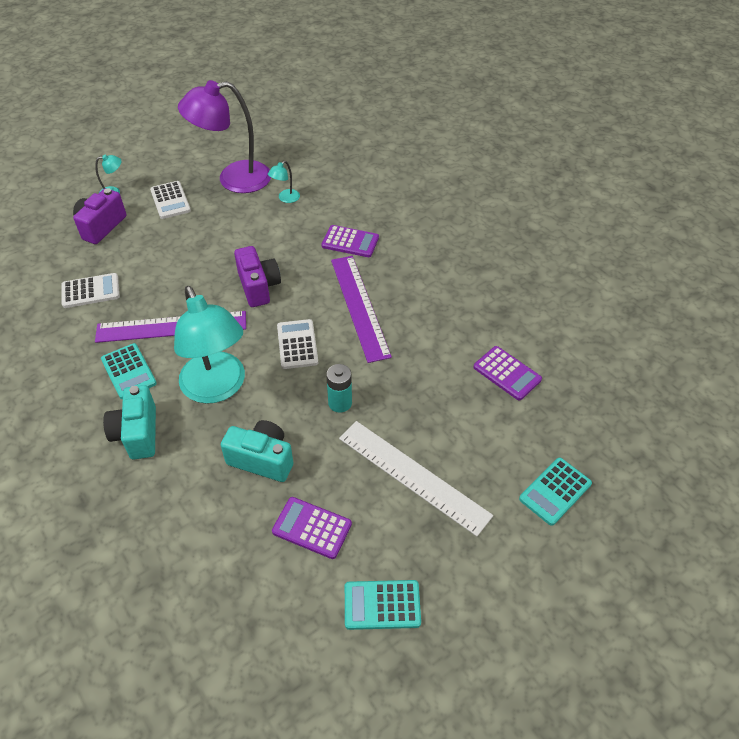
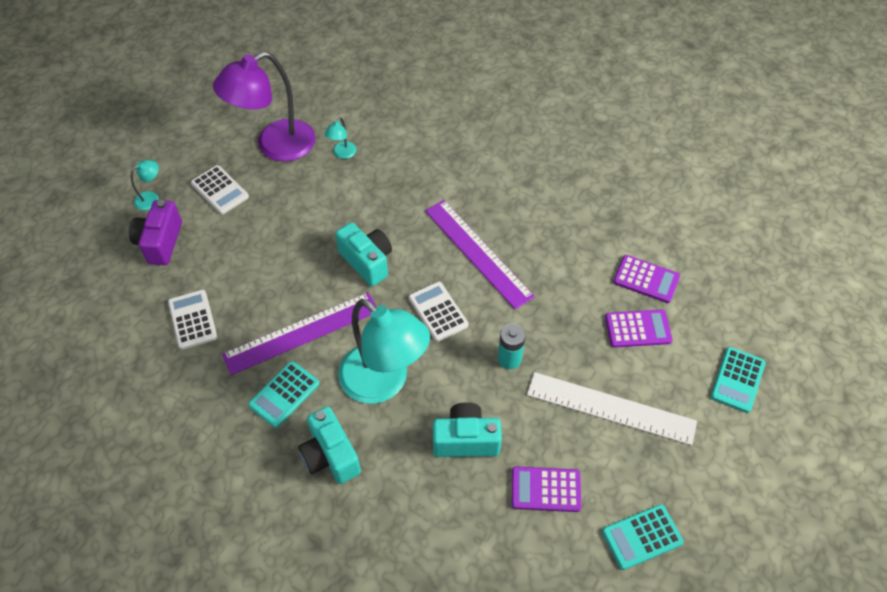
camera: 20 degrees left, 5 degrees up
(91, 291) = (192, 320): white calculator -> white calculator turned 75 degrees counterclockwise
(129, 371) = (284, 394): turquoise calculator -> turquoise calculator turned 90 degrees clockwise
(258, 287) = (367, 261): purple camera -> turquoise camera
(350, 242) = (433, 184): purple calculator -> purple calculator (637, 329)

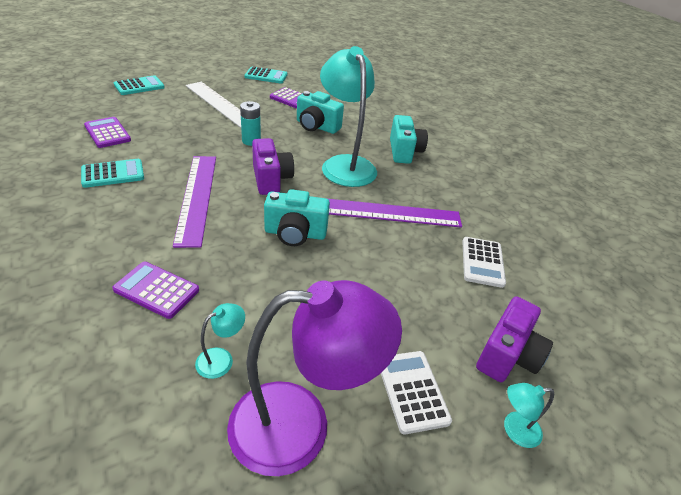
camera: 155 degrees left, 15 degrees down
(284, 394) = (420, 187): turquoise calculator -> turquoise calculator (113, 174)
(367, 261) = (295, 233): turquoise camera -> turquoise camera turned 75 degrees counterclockwise
(438, 312) = (271, 179): white calculator -> purple camera
(637, 329) = (154, 119): purple calculator -> purple calculator (156, 290)

